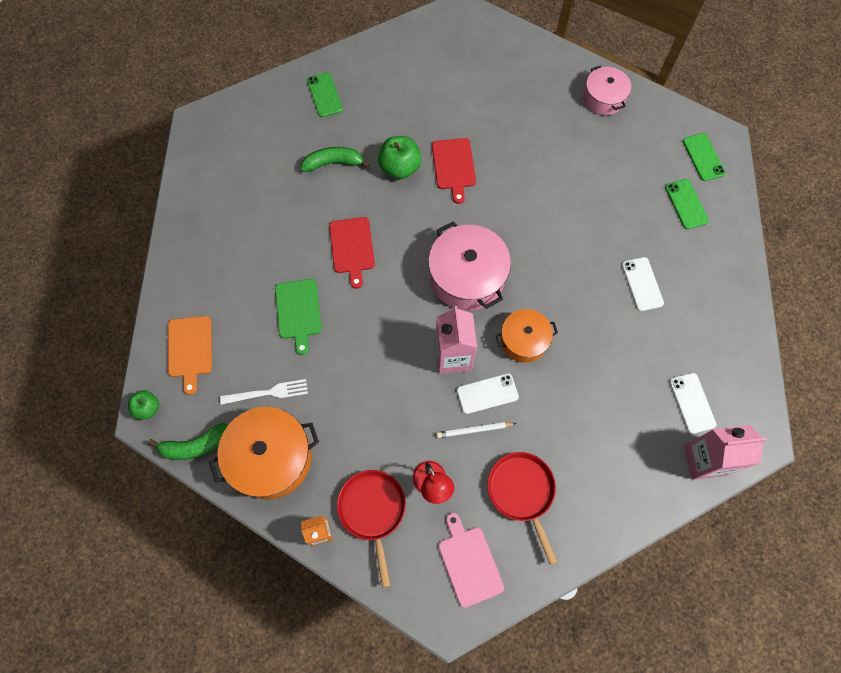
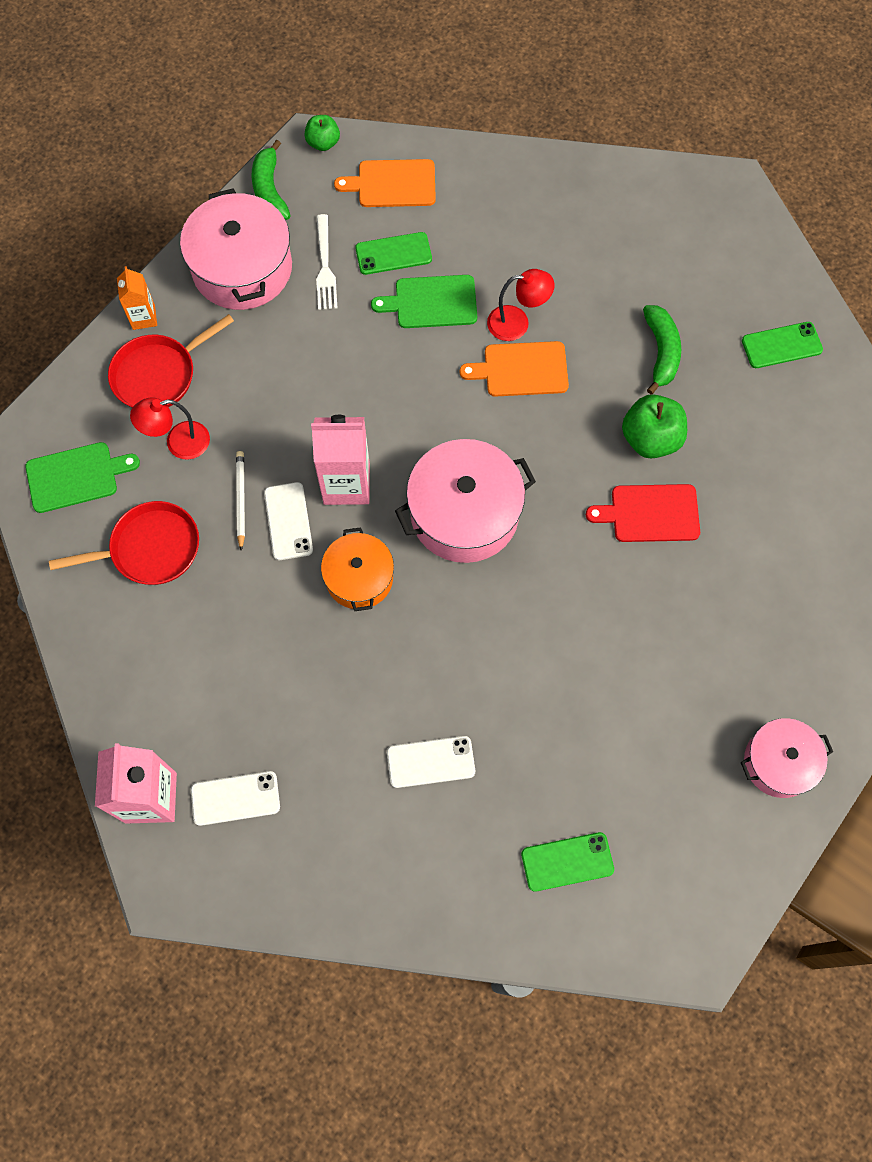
camera: 95 degrees right, 0 degrees up
(271, 458) = (242, 268): orange pot -> pink pot
(314, 253) = (517, 323): none -> red lamp
(352, 248) = (521, 369): red cutting board -> orange cutting board
(373, 511) = (159, 374): red pan -> red pan turned 150 degrees clockwise
(469, 563) = (76, 477): pink cutting board -> green cutting board
(703, 157) = (657, 912): green phone -> green phone (393, 254)

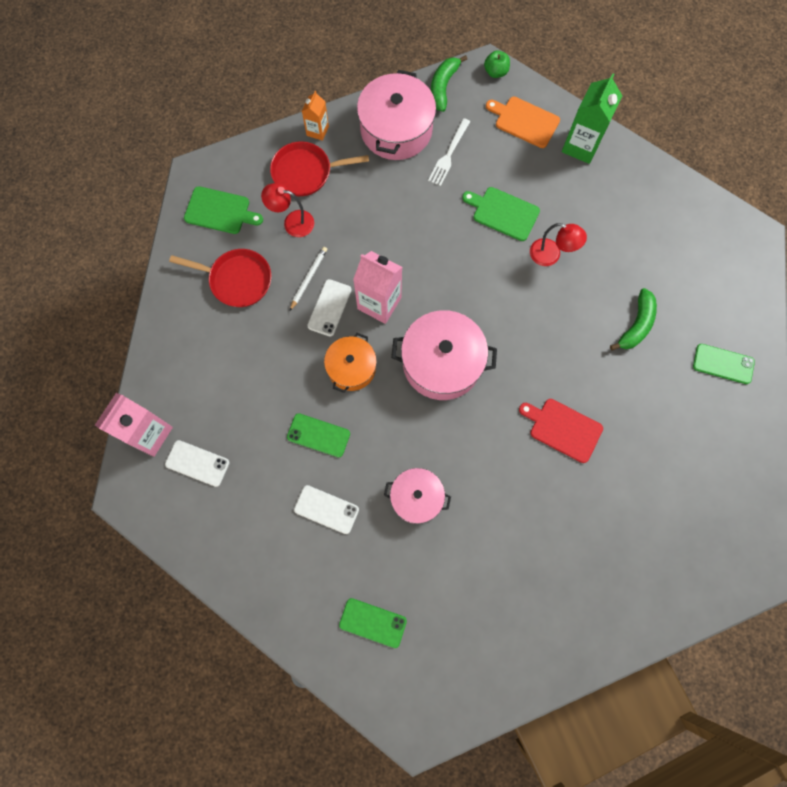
camera: 30 degrees right, 5 degrees up
(393, 254) = (497, 168): green phone -> green phone (318, 435)
(476, 180) = (581, 146): none -> green carton
(521, 369) = (535, 288): orange cutting board -> none
(650, 439) = (593, 379): green apple -> none
(779, 762) = (548, 641): pink pot -> pink pot (416, 498)

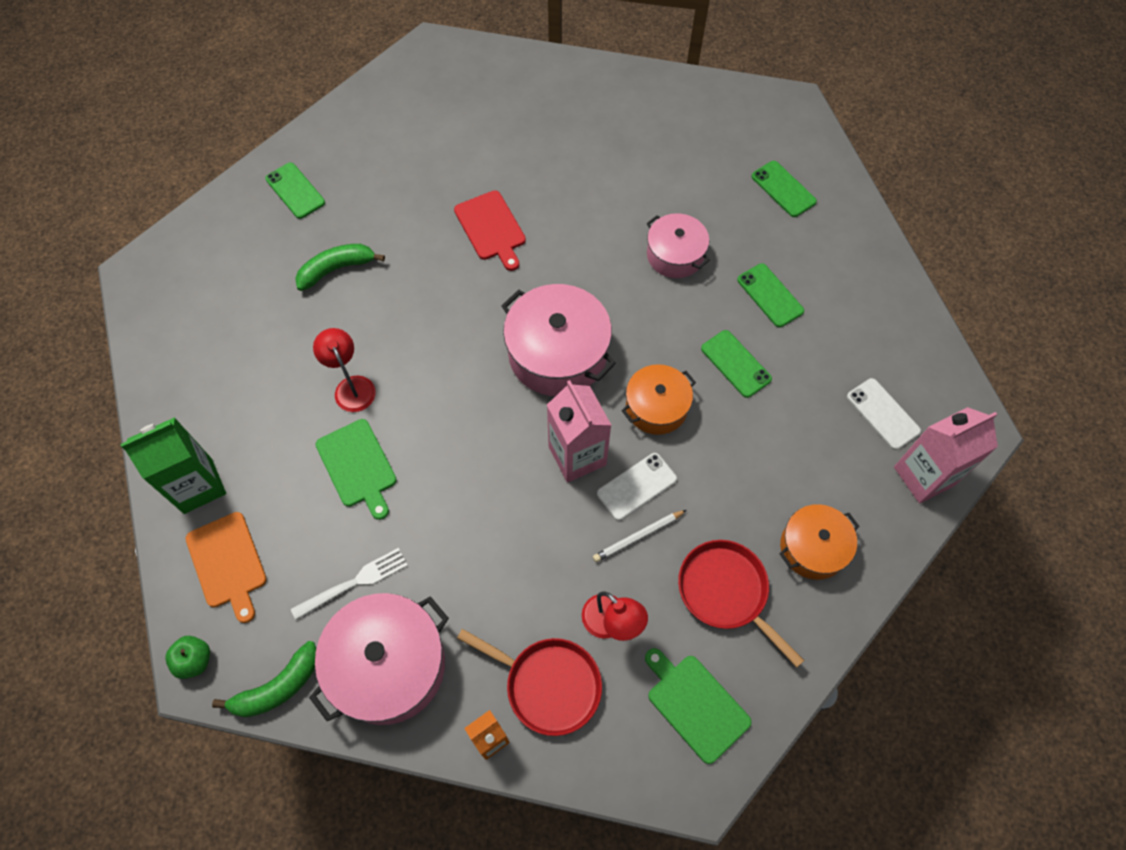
camera: 145 degrees left, 10 degrees down
(199, 339) = (813, 548): none -> orange pot
(326, 509) = (770, 295): white phone -> green phone

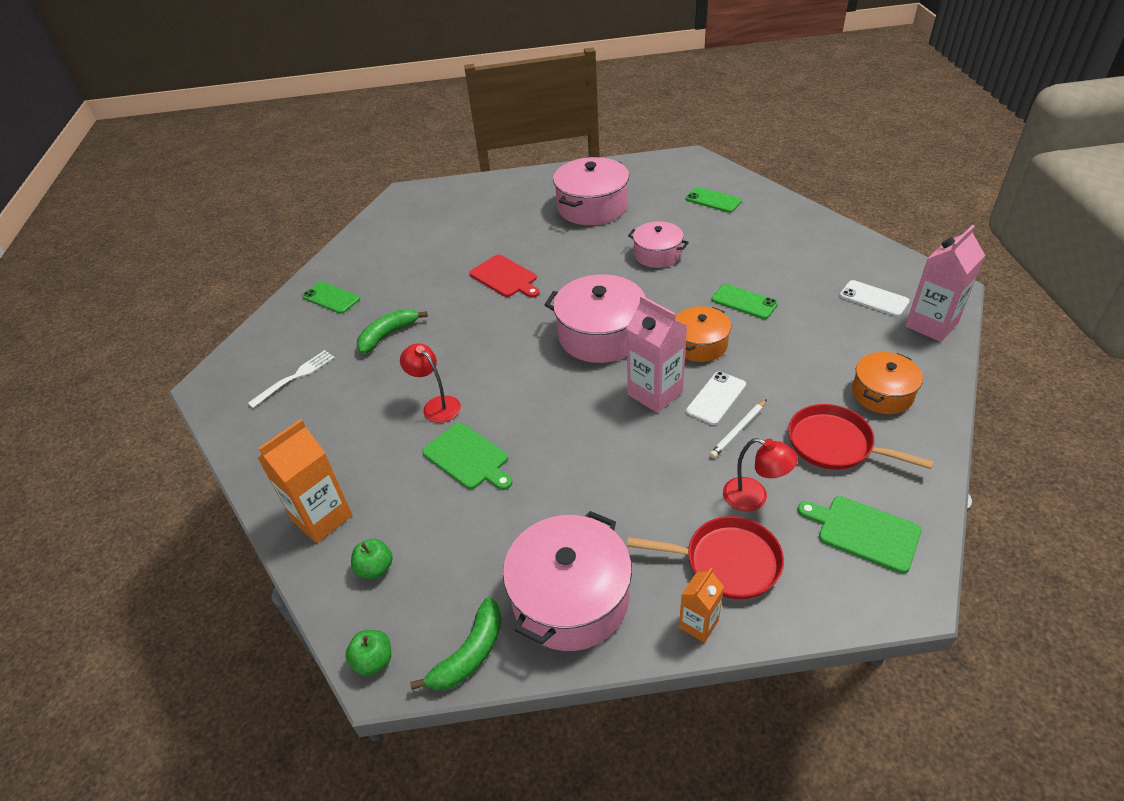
camera: 15 degrees left, 20 degrees down
(198, 486) = (322, 518): green carton -> orange carton
(227, 563) = (375, 568): orange cutting board -> green apple
(354, 582) = (506, 543): white fork -> white fork (295, 377)
(636, 149) = (592, 207): none -> pink pot
(770, 295) = (743, 257): green phone -> none

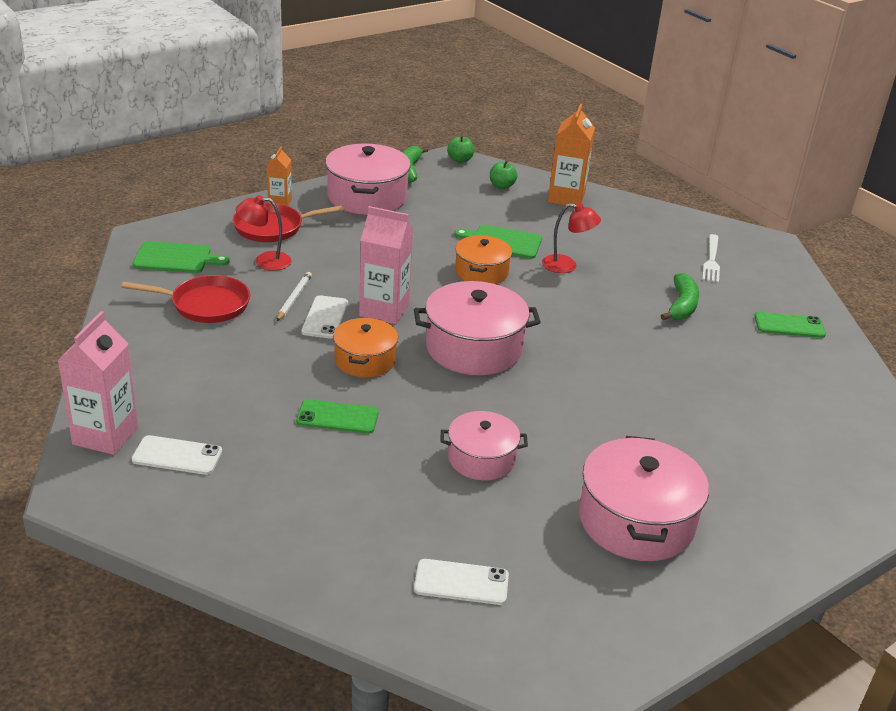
camera: 145 degrees right, 10 degrees down
(505, 277) = (638, 386): red cutting board -> none
(713, 200) = (461, 582): green phone -> white phone
(882, 394) = (164, 352): orange pot -> orange pot (481, 272)

